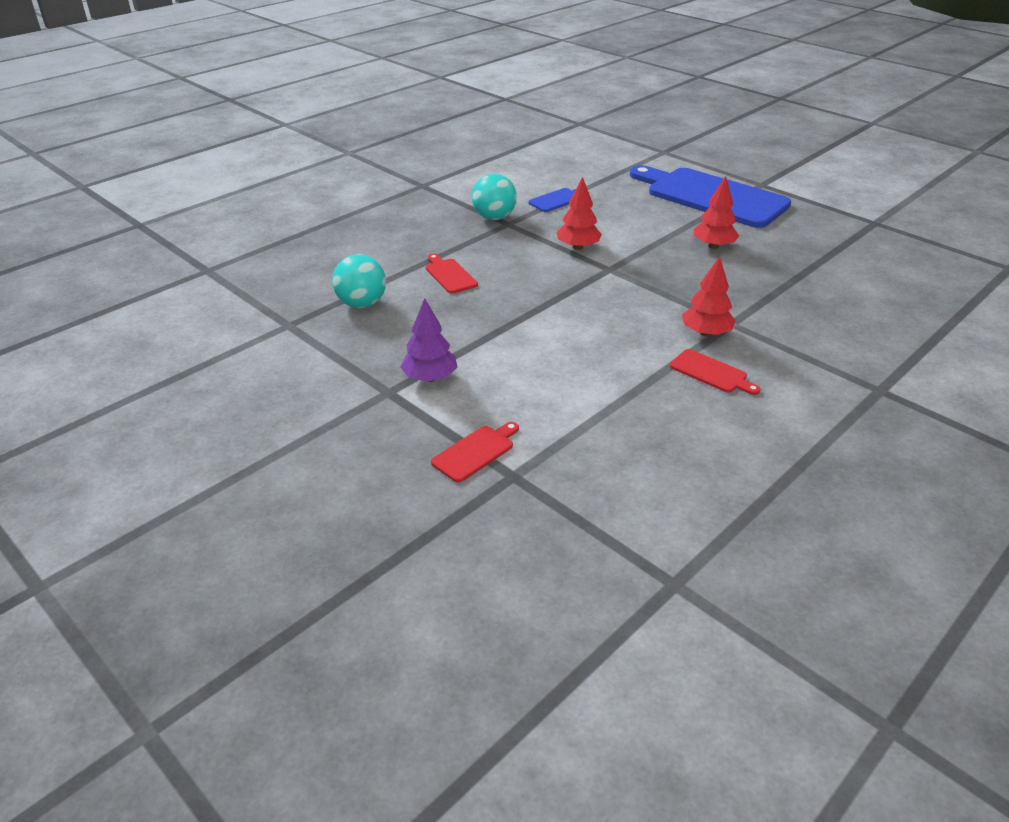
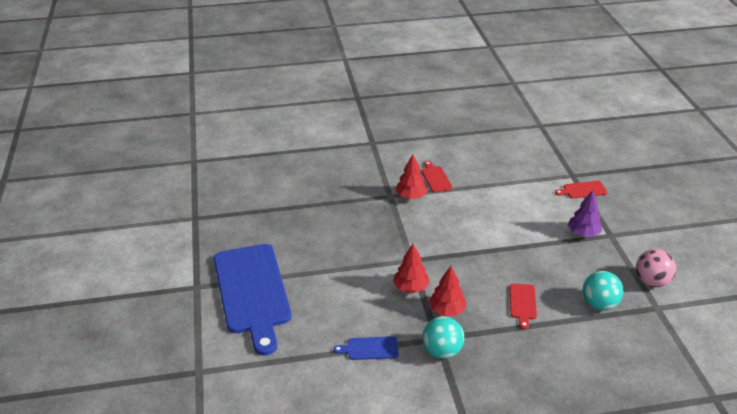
camera: 145 degrees left, 0 degrees up
(304, 351) = (651, 281): none -> pink ball
(713, 246) = (322, 247): red tree -> red tree (447, 310)

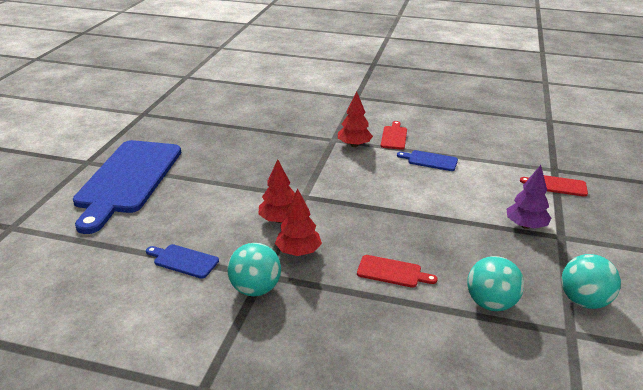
camera: 25 degrees right, 5 degrees down
(480, 194) = (430, 160): none -> blue cutting board
(522, 303) = (392, 272): red cutting board -> red cutting board turned 105 degrees counterclockwise
(651, 281) = (583, 301): pink ball -> turquoise ball

